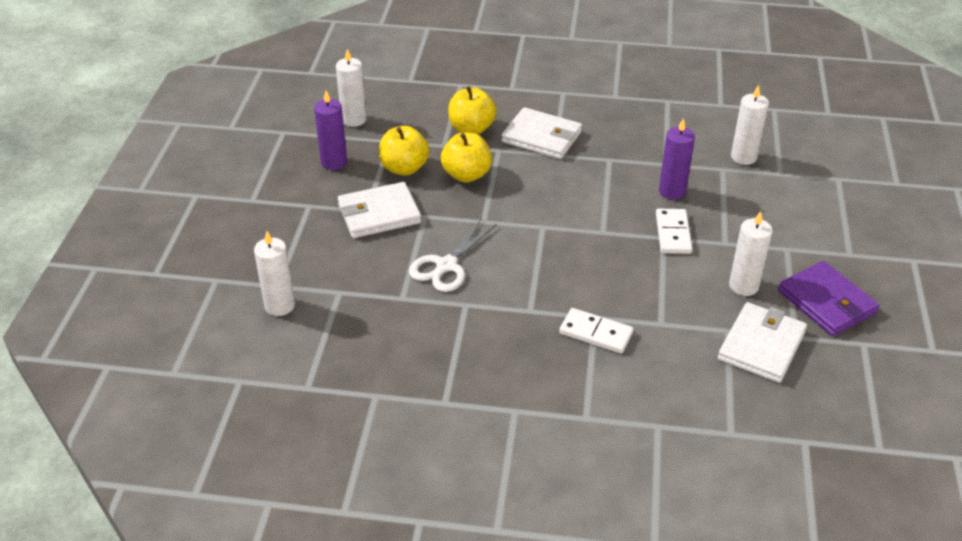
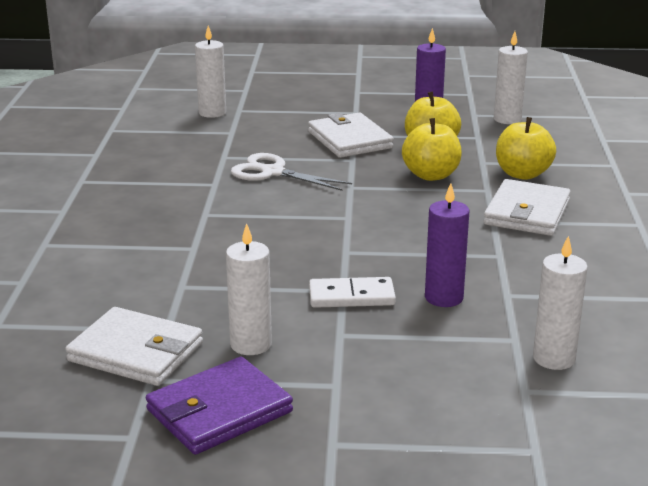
camera: 85 degrees right, 15 degrees down
(596, 333) = (167, 248): white domino -> none

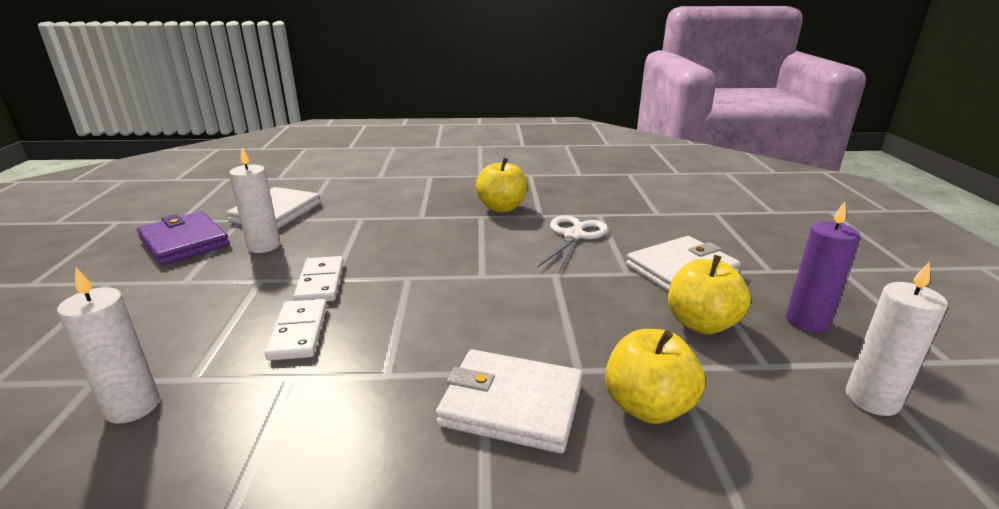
camera: 85 degrees right, 0 degrees up
(212, 113) = (697, 203): white candle -> none
(431, 175) = (606, 324): yellow apple -> yellow apple (501, 208)
(444, 298) = (299, 332): purple candle -> white domino

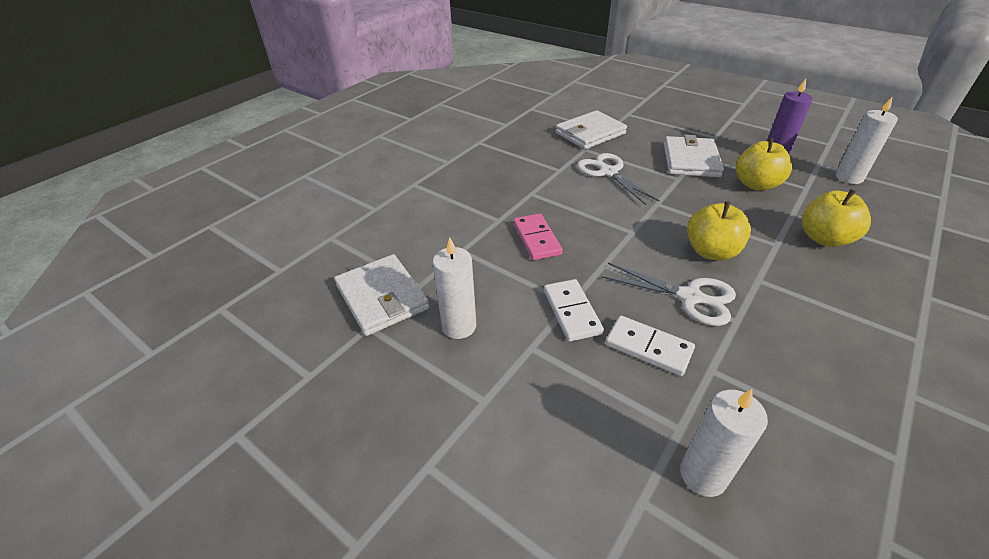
camera: 50 degrees left, 15 degrees up
(184, 242) = (381, 382): purple wallet -> none
(321, 282) = (572, 312): white domino -> white domino turned 45 degrees clockwise
(401, 335) = (690, 297): none -> white scissors
(412, 238) = (536, 239): none -> pink domino
(501, 208) = (527, 179): yellow apple -> yellow apple (711, 252)
(511, 404) = (799, 283): white wallet -> white wallet (590, 133)

